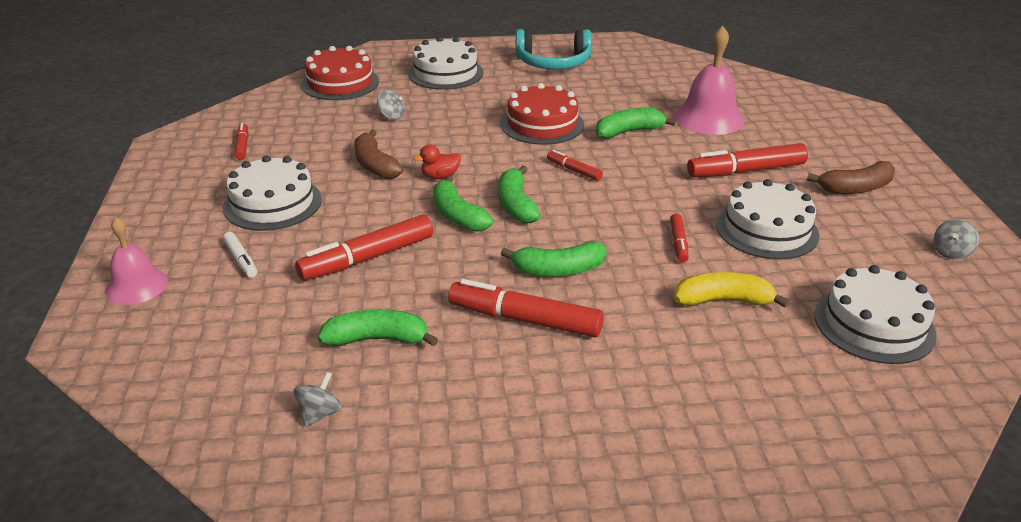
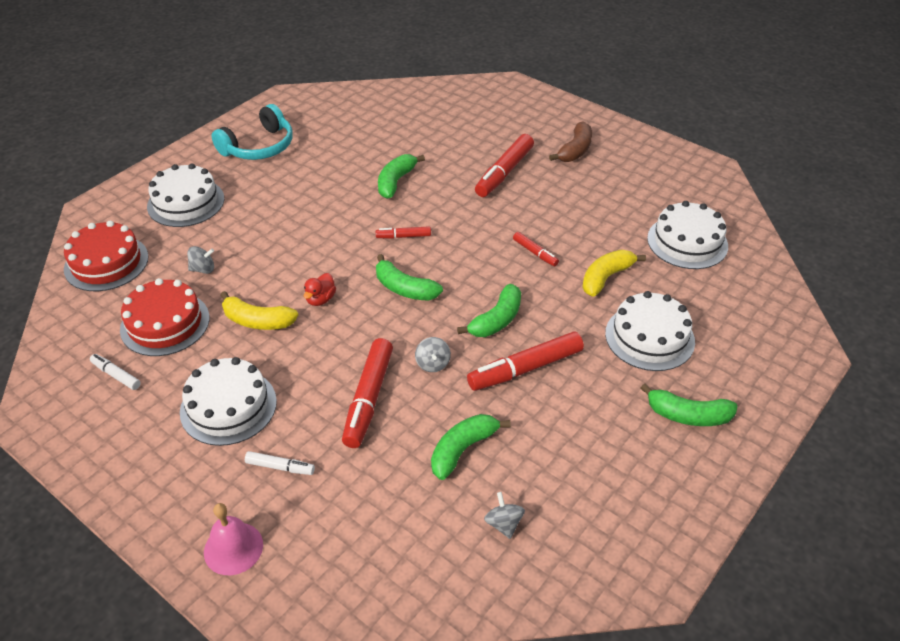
camera: 45 degrees left, 10 degrees up
(242, 146) = (116, 375): red marker -> white marker
(375, 165) = (257, 321): brown banana -> yellow banana
(457, 215) = (379, 323): green banana -> green banana (688, 415)
(542, 124) = (329, 209): red cake -> red cake (165, 323)
(708, 118) = (430, 140): pink bell -> none
(767, 230) = (567, 211): white cake -> white cake (649, 337)
(951, 252) = (667, 169): grey spinning top -> grey spinning top (433, 364)

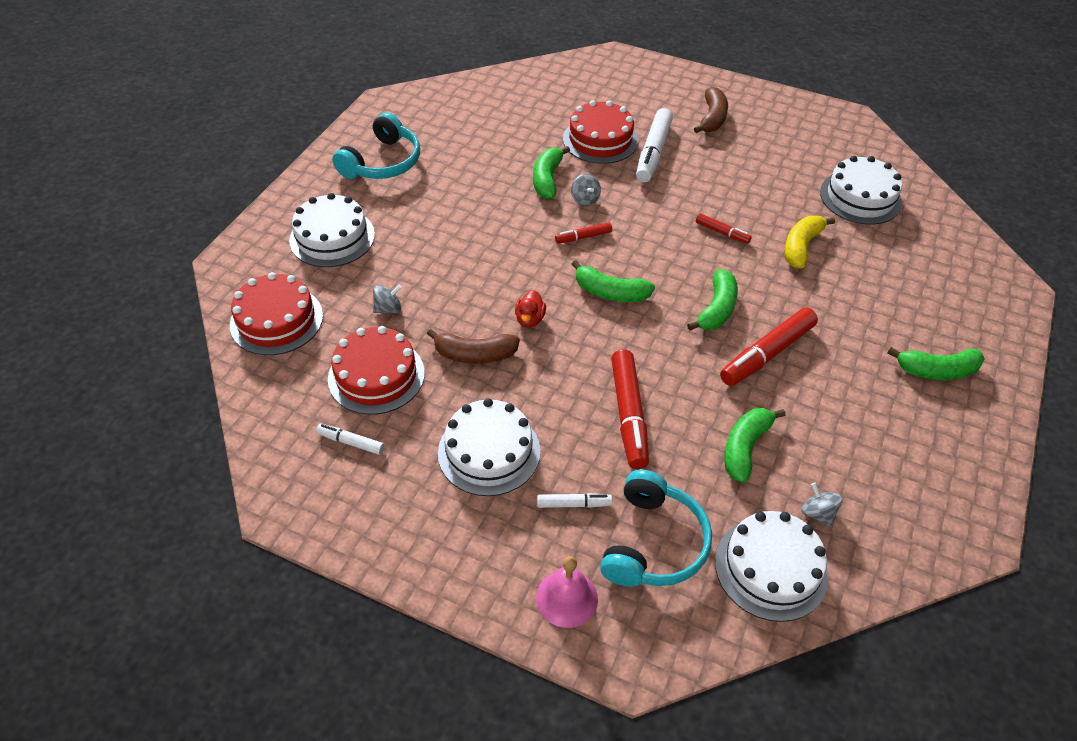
camera: 15 degrees left, 5 degrees up
(257, 321) = (475, 354): yellow banana -> brown banana
(335, 517) = (653, 543): none -> turquoise headphones
(433, 364) = (675, 366): grey spinning top -> grey spinning top (585, 199)
(461, 154) = (600, 139): none -> red cake
(504, 172) = (653, 152): red marker -> white marker
(649, 337) = (868, 300): white cake -> white cake (771, 568)

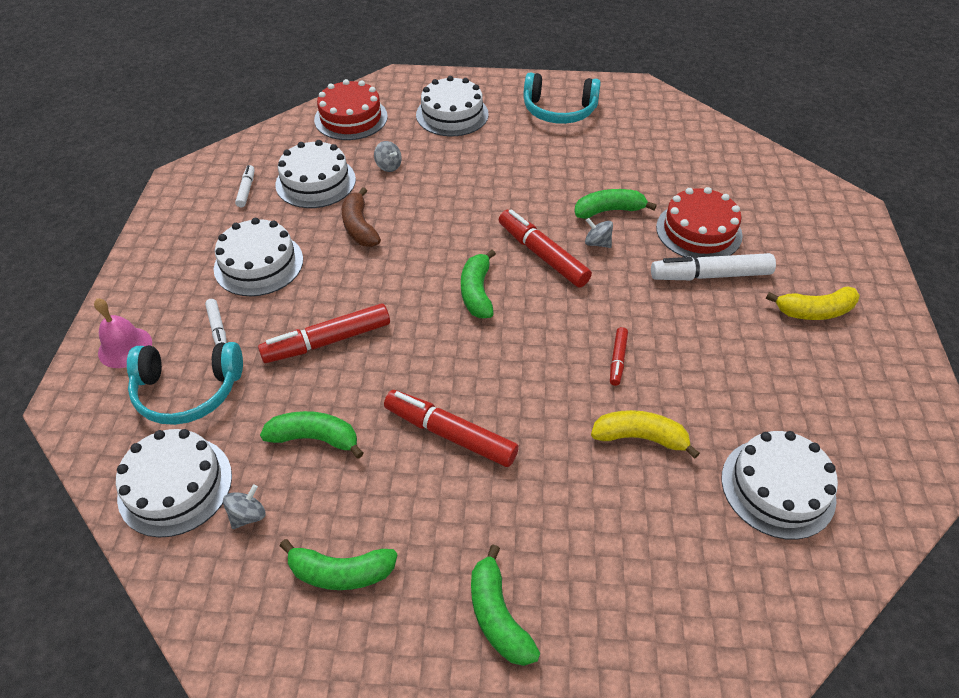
camera: 70 degrees right, 0 degrees up
(376, 375) = (315, 182): red cake -> white cake
(530, 319) = (415, 248): red duck -> none
(583, 237) = (542, 255): red marker -> red marker, size x1.94
(585, 199) = (597, 243): grey spinning top -> grey spinning top turned 75 degrees clockwise
(712, 118) = (814, 311): brown banana -> yellow banana
(717, 309) = (495, 378): green banana -> green banana (341, 572)

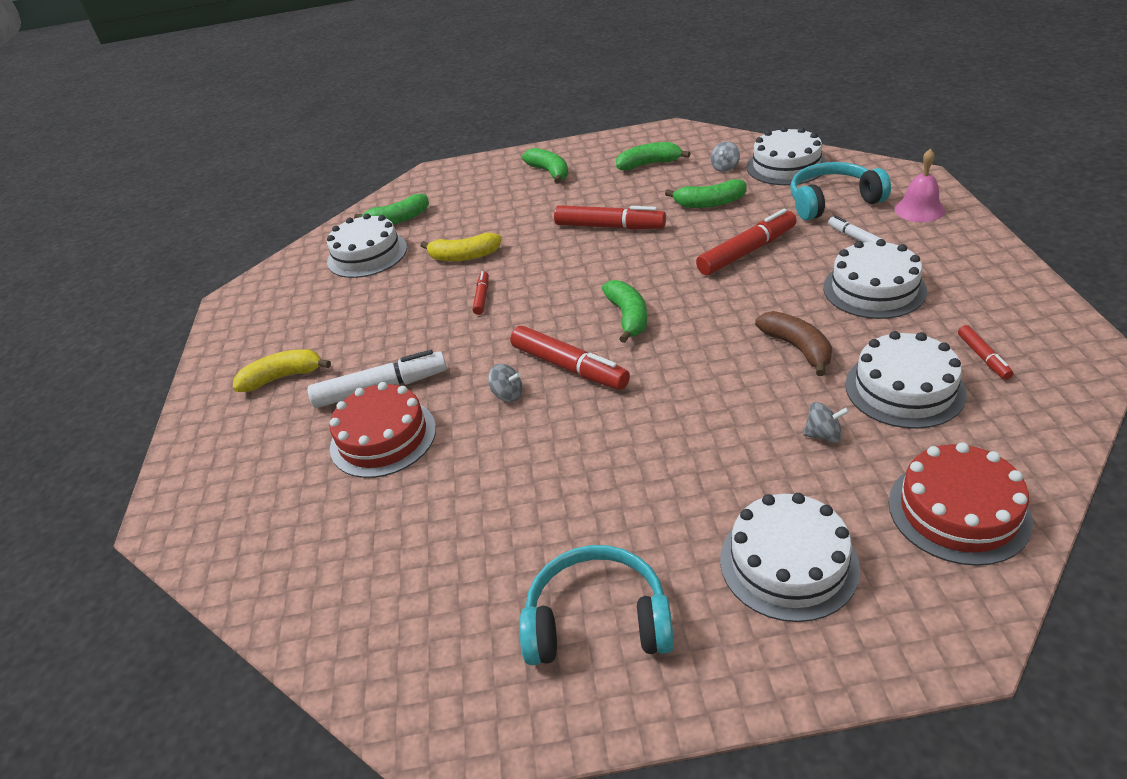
camera: 175 degrees right, 10 degrees down
(246, 190) = (983, 357): white marker -> red marker
(388, 166) = (823, 435): grey spinning top -> grey spinning top turned 150 degrees clockwise
(609, 210) = (495, 439): green banana -> green banana (398, 220)

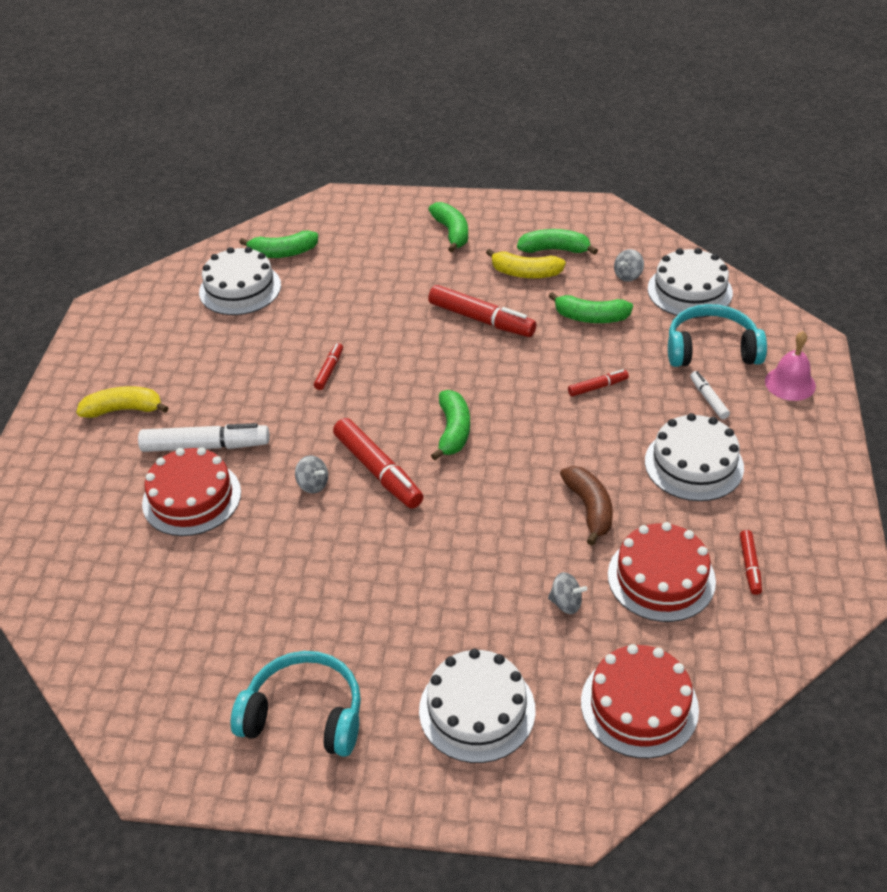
camera: 10 degrees right, 5 degrees up
(464, 256) = (330, 317): yellow banana -> yellow banana (525, 273)
(746, 252) = (597, 387): red marker -> red marker, size x0.51
(904, 389) = (661, 577): white cake -> red cake

